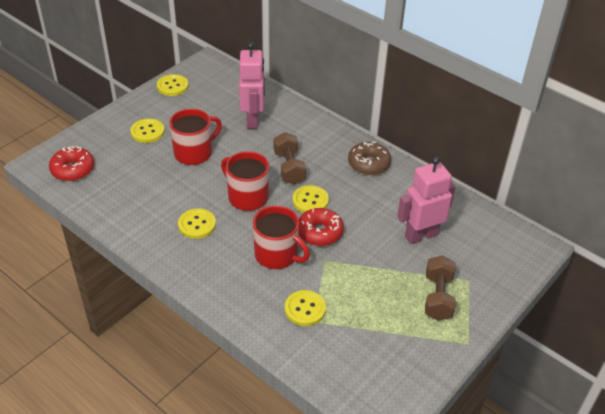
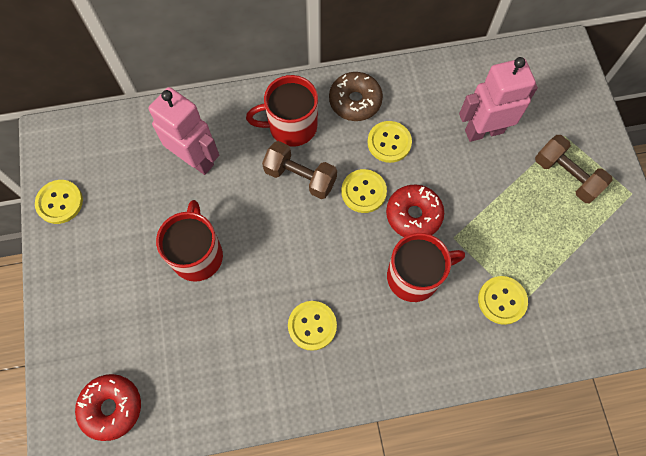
camera: 50 degrees left, 25 degrees up
(147, 132) = (117, 281): yellow button -> yellow button (389, 142)
(247, 197) = (311, 248): red mug -> red mug (291, 126)
(421, 235) = (484, 131): pink robot -> pink robot turned 60 degrees clockwise

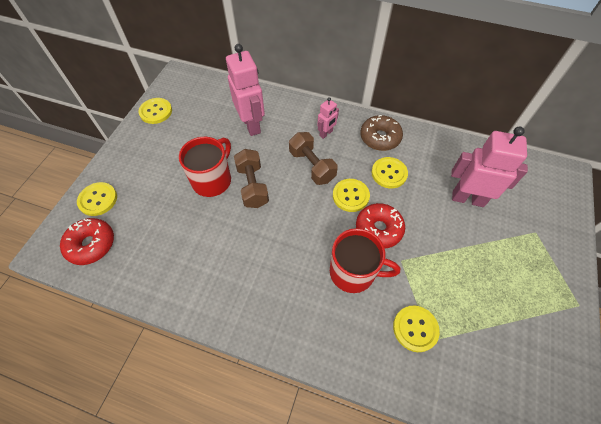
camera: 30 degrees right, 10 degrees down
(291, 126) = (326, 133): red mug -> pink robot
(312, 326) = (256, 265): yellow button -> yellow button (98, 200)
(566, 176) = (522, 262): brown dumbbell -> brown dumbbell (252, 186)

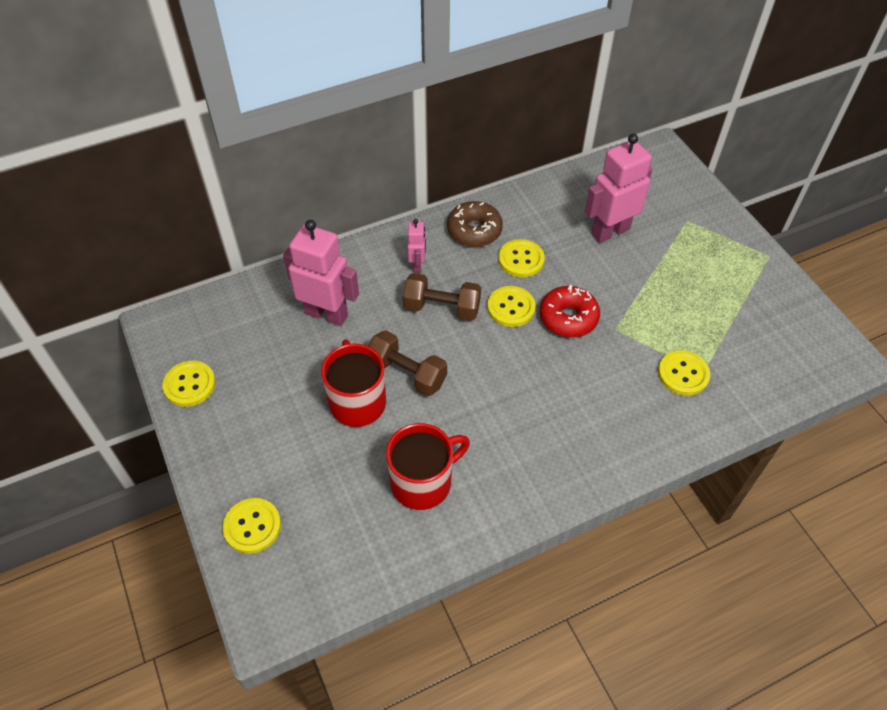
camera: 45 degrees left, 5 degrees down
(91, 244) = (309, 571): red donut -> none
(353, 272) = (589, 372): red mug -> red mug (423, 482)

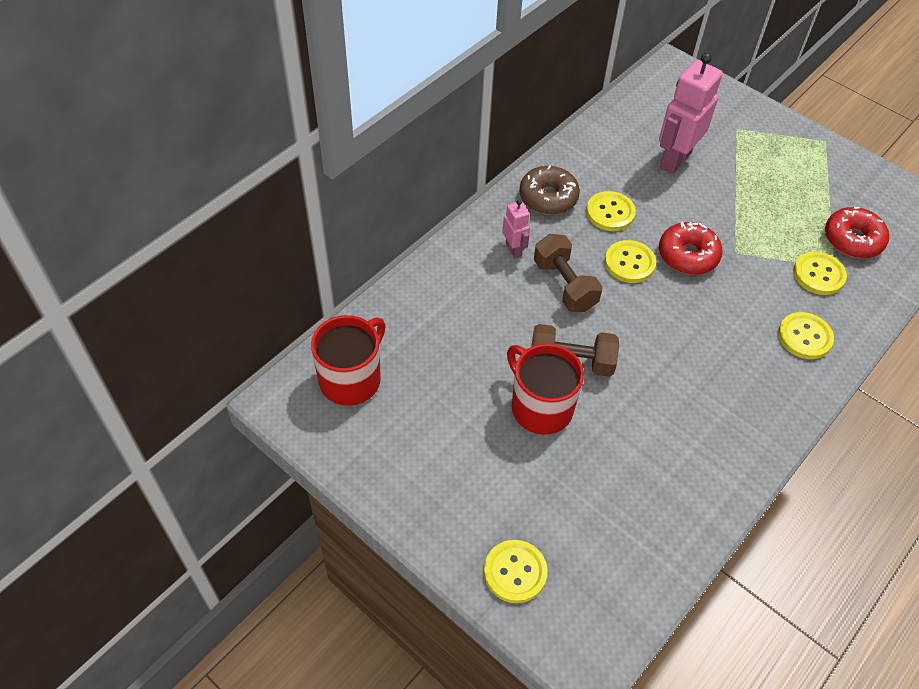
camera: 25 degrees left, 0 degrees up
(189, 385) = (356, 452): yellow button -> yellow button (804, 337)
(326, 314) = (454, 329): pink robot -> none
(423, 482) = (652, 463): red mug -> red mug (351, 379)
(442, 308) = (564, 285): brown dumbbell -> brown dumbbell turned 75 degrees clockwise
(738, 353) = (852, 240): none -> red donut

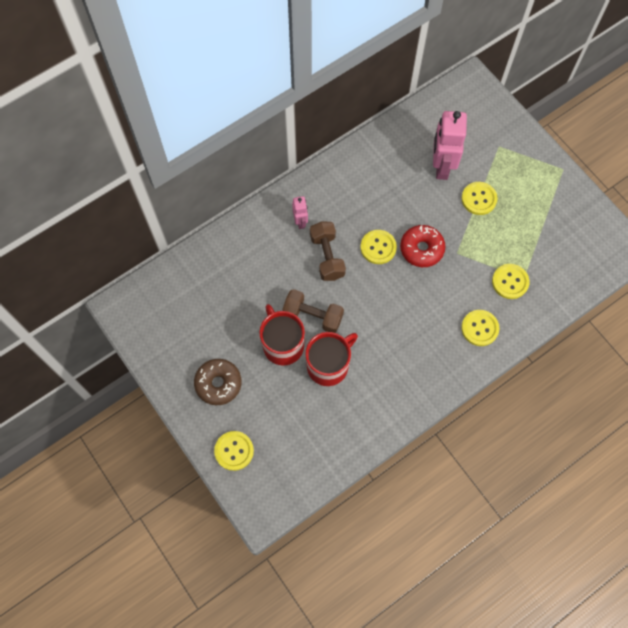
camera: 15 degrees right, 15 degrees up
(351, 379) = (166, 300): red mug -> red mug (328, 365)
(548, 197) = (338, 183): brown donut -> brown donut (218, 384)
(610, 212) = (378, 203): yellow button -> yellow button (479, 199)
(675, 160) = (441, 166): pink robot -> pink robot turned 45 degrees counterclockwise
(852, 240) = (547, 258): red donut -> none

